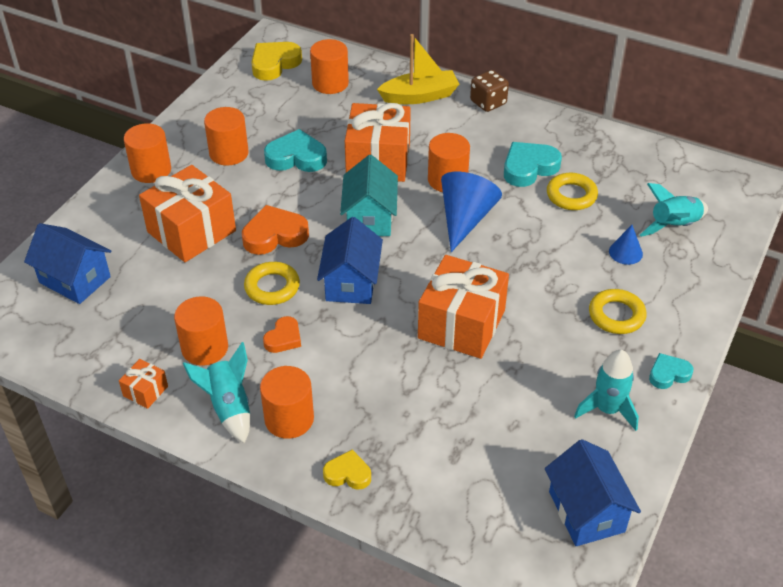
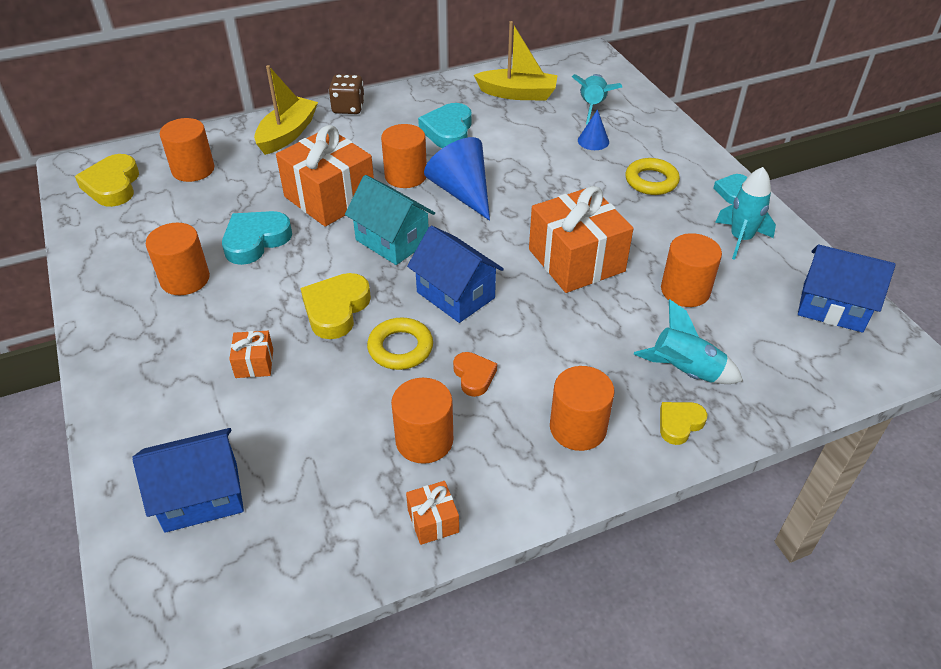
camera: 50 degrees left, 0 degrees up
(151, 170) = (125, 346): orange cylinder -> orange cylinder (685, 290)
(191, 231) = (254, 363): orange gift -> orange gift, size x0.44
(229, 407) = (521, 464): turquoise rocket -> turquoise rocket (684, 371)
(274, 235) = (336, 309): orange heart -> yellow heart
(571, 195) = (504, 130): yellow ring -> none
(630, 174) = (518, 94): none -> yellow boat

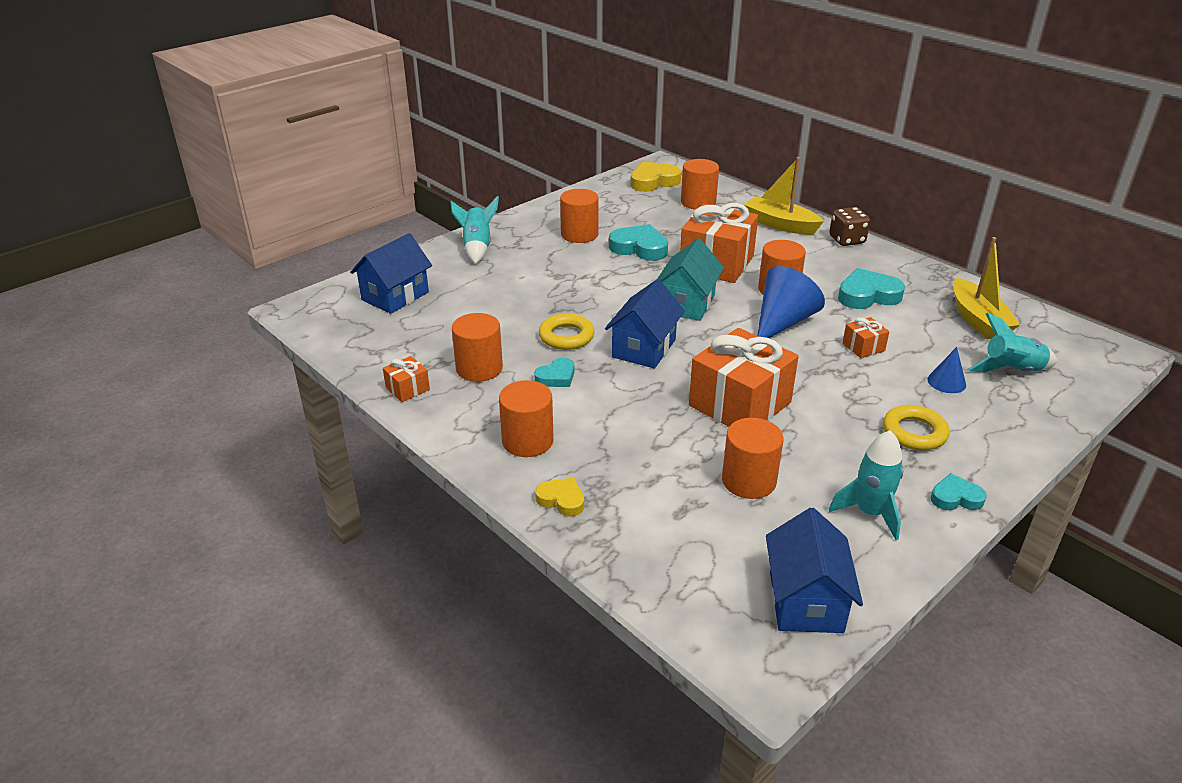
camera: 70 degrees right, 10 degrees down
(201, 496) = (395, 296): blue house -> blue house turned 75 degrees clockwise
(254, 363) = (515, 282): orange gift -> orange gift (863, 347)
(287, 134) = (780, 224): yellow boat -> yellow boat turned 150 degrees counterclockwise
(336, 309) = (589, 299): yellow heart -> none
(474, 376) = (556, 377): orange heart -> turquoise heart
(684, 371) = (630, 495): turquoise rocket -> turquoise rocket (477, 247)

